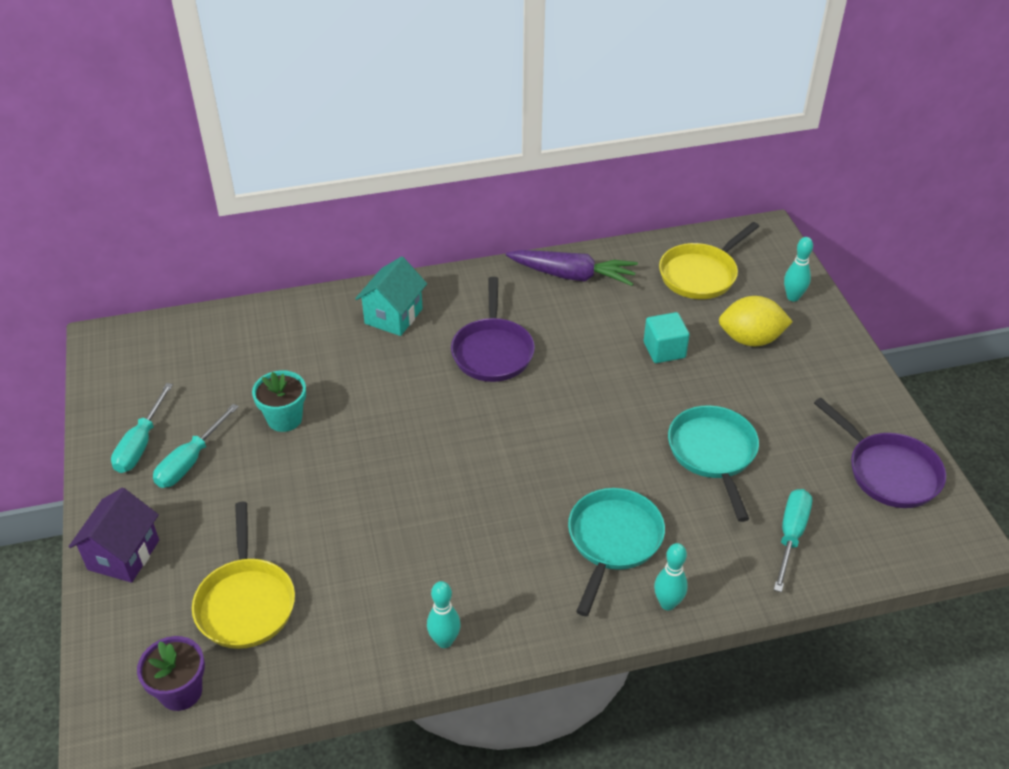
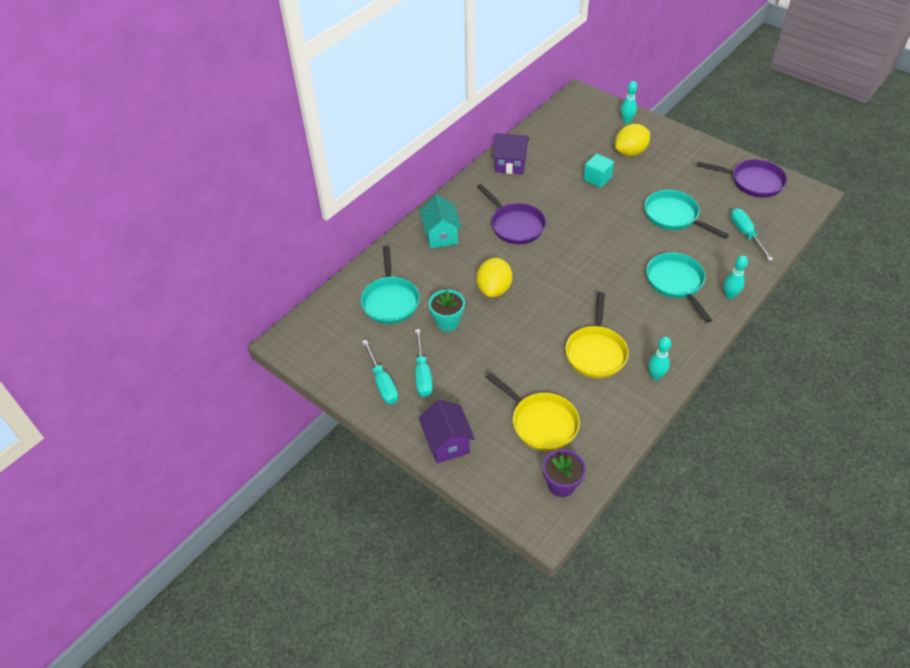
camera: 35 degrees left, 5 degrees up
(254, 358) = (390, 301): none -> turquoise pan
(379, 412) = (494, 289): none -> yellow lemon
(572, 276) = (510, 165): purple carrot -> purple house
(701, 274) = (572, 131): yellow pan -> yellow pan (596, 352)

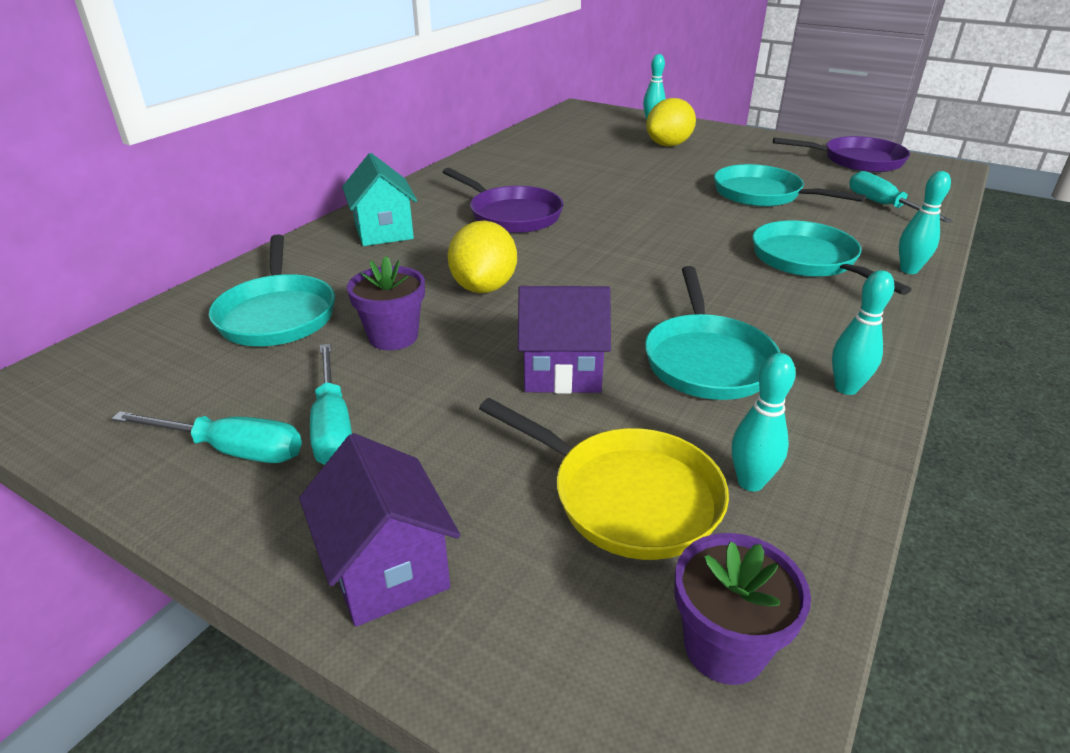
camera: 10 degrees left, 15 degrees down
(382, 383) = (232, 450): turquoise screwdriver -> turquoise screwdriver turned 45 degrees counterclockwise
(447, 322) = (393, 337): turquoise flower pot -> purple flower pot
(510, 165) = (494, 161): purple house -> purple house (561, 372)
(593, 421) = (750, 482): none -> turquoise bowling pin
(596, 352) = (707, 360): yellow pan -> turquoise pan
(597, 179) = (629, 168): turquoise cube -> none

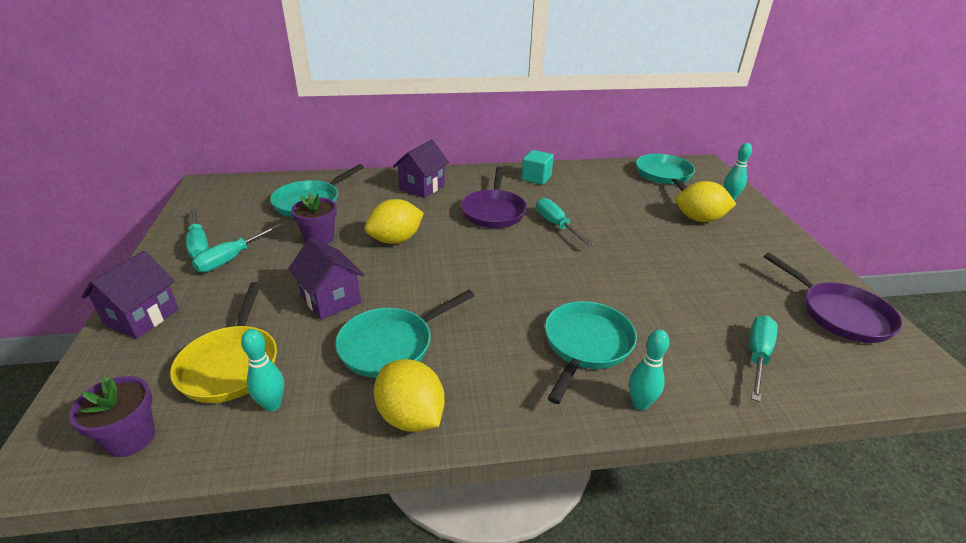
camera: 50 degrees right, 0 degrees up
(384, 232) = (422, 187): turquoise house -> purple house
(479, 172) = (536, 178): none -> turquoise cube
(589, 198) = (556, 225): none -> turquoise screwdriver
(762, 194) = (676, 288): turquoise pan -> turquoise pan (664, 176)
(846, 388) = (411, 416): turquoise bowling pin -> yellow lemon

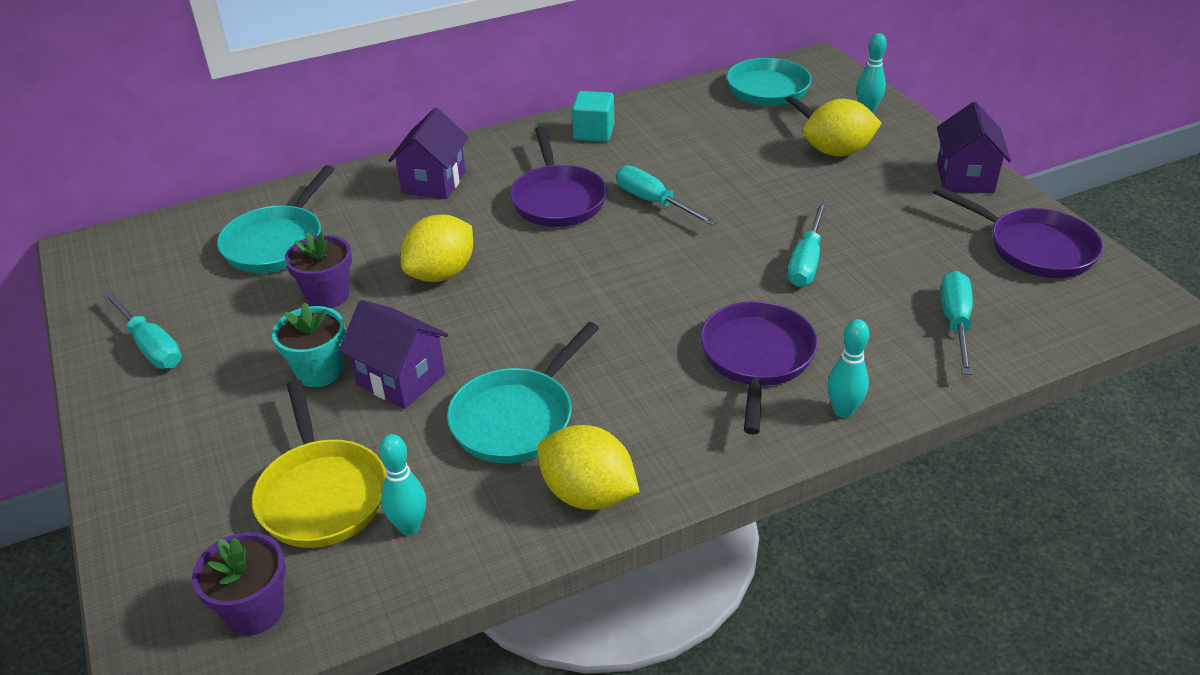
camera: 15 degrees left, 5 degrees up
(142, 317) = (148, 467): purple house -> purple house (965, 178)
(232, 258) = (218, 355): turquoise screwdriver -> turquoise screwdriver (806, 261)
(284, 282) = (319, 371): none -> turquoise flower pot
(586, 345) = (756, 358): turquoise pan -> purple pan

